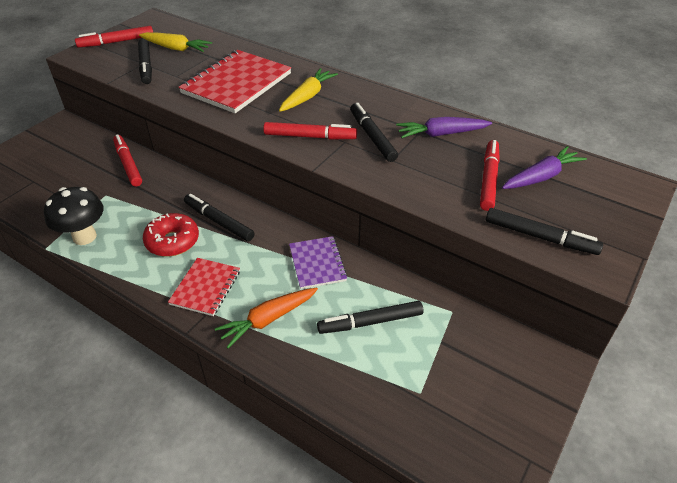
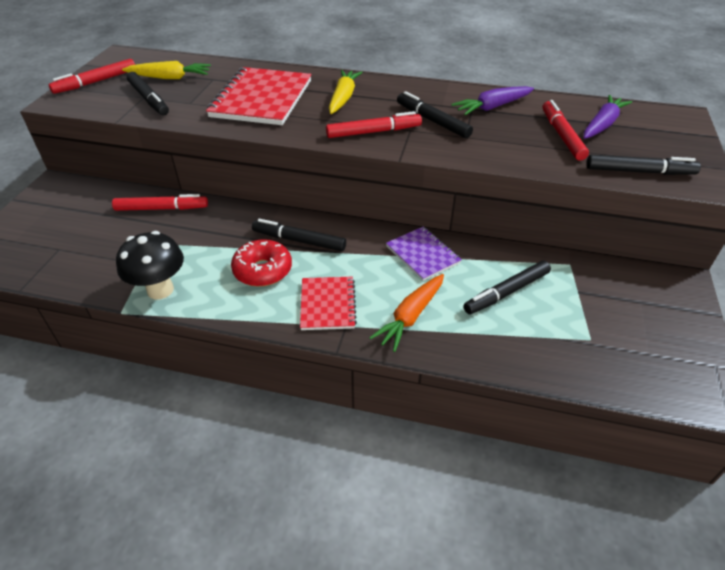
camera: 20 degrees left, 0 degrees up
(128, 164) = (162, 208): red marker -> red marker turned 135 degrees clockwise

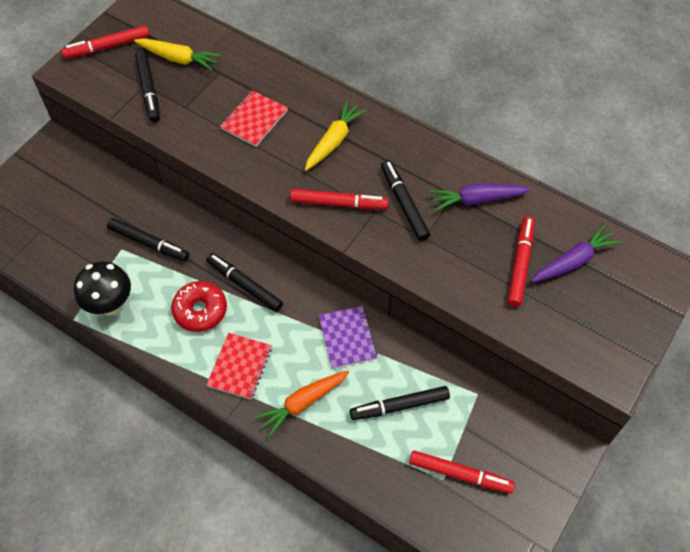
camera: 20 degrees right, 15 degrees up
(162, 208) = (138, 205): red marker -> red marker (460, 474)
(262, 99) = (254, 119): red notebook -> red notebook, size x0.56
(639, 171) = (562, 339): black marker -> black marker (149, 243)

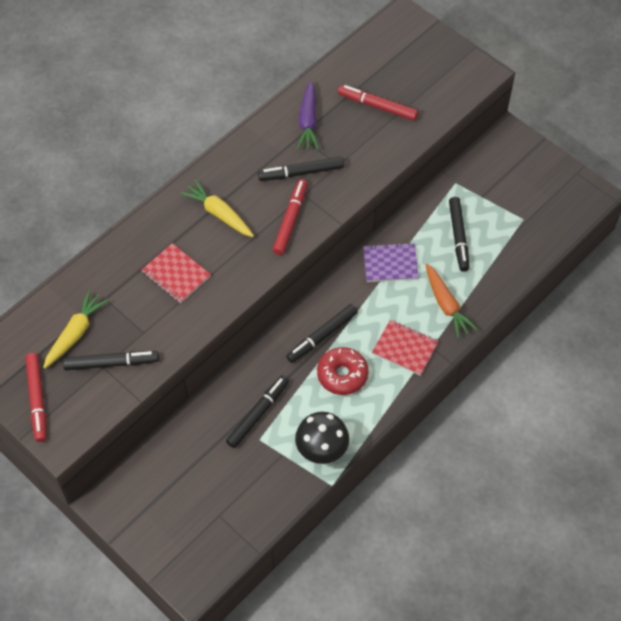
camera: 80 degrees left, 0 degrees up
(460, 474) = (520, 207): red marker -> none
(573, 261) = (380, 72): purple carrot -> none

